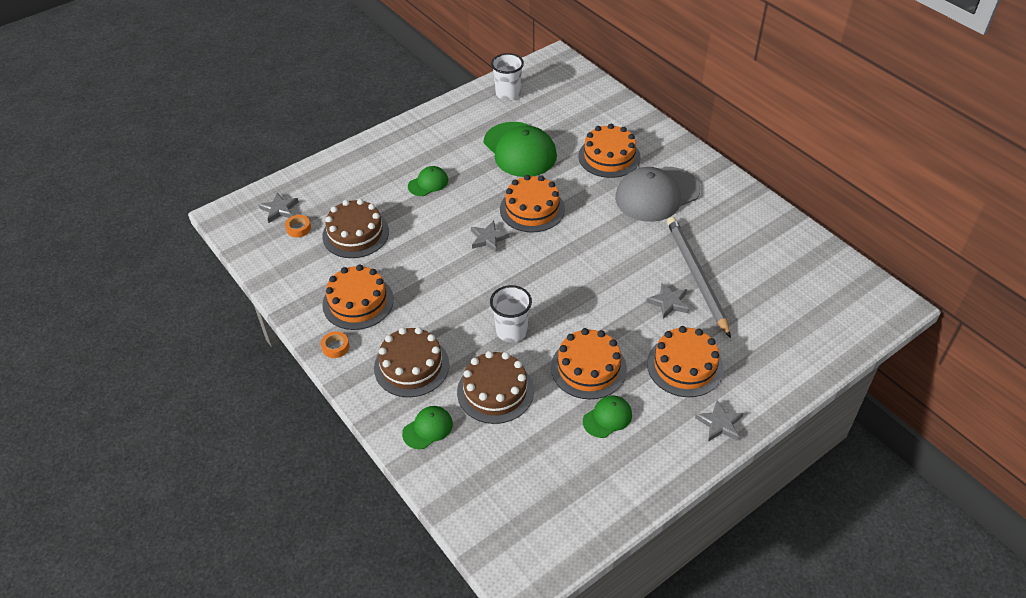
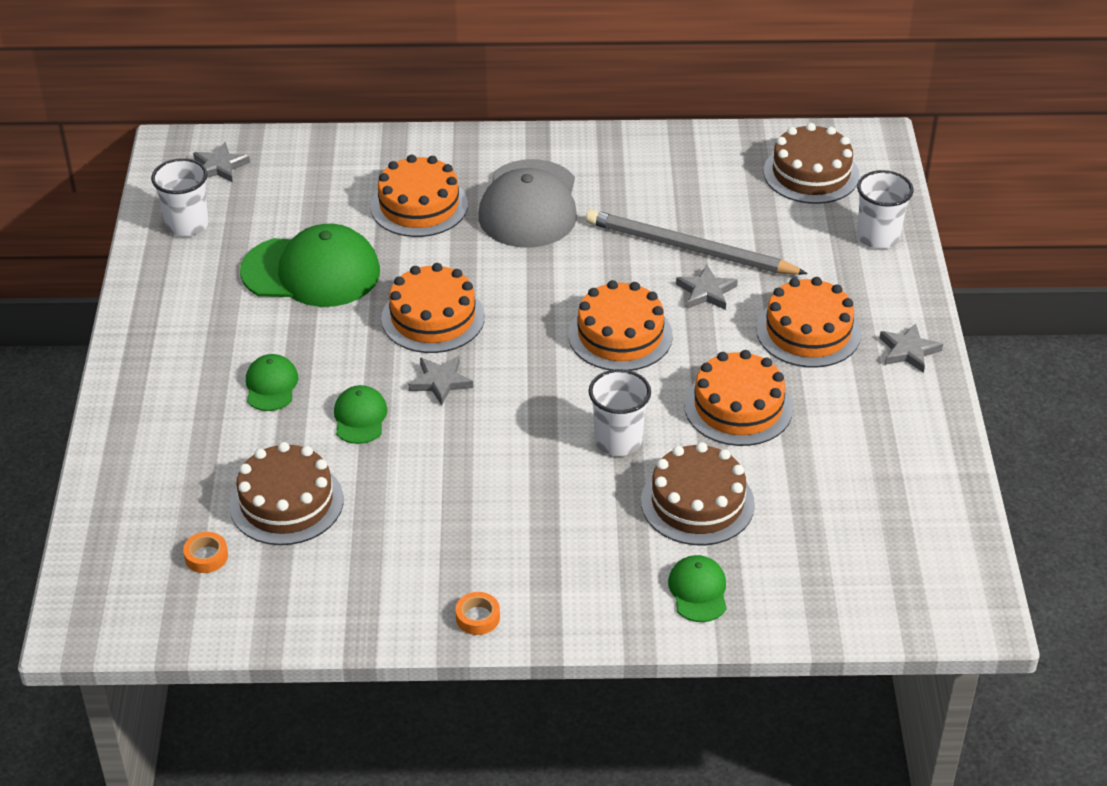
camera: 55 degrees left, 5 degrees down
(279, 209) = (141, 560): grey star -> grey star (220, 166)
(358, 302) = (419, 559): orange cake -> orange cake (620, 335)
(411, 366) = (584, 558): brown cake -> brown cake (811, 173)
(607, 418) = (823, 430): green cap -> green cap (360, 417)
(806, 354) = (878, 237): none -> white cup

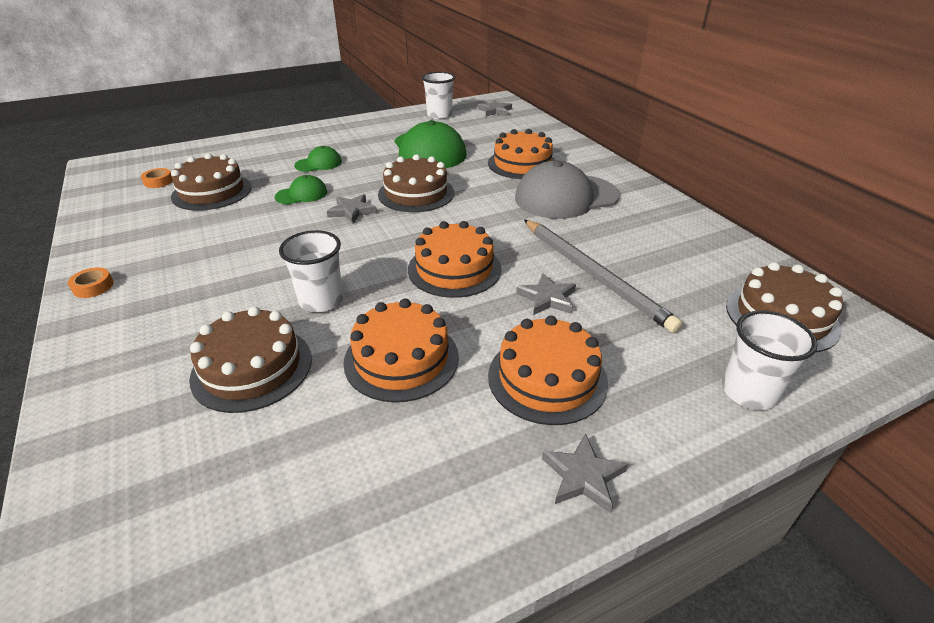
camera: 65 degrees right, 5 degrees down
(433, 317) = (416, 193): orange cake -> brown cake
(689, 248) = (594, 275): grey pencil -> grey pencil turned 150 degrees clockwise
(698, 591) = (121, 402): green cap -> none

